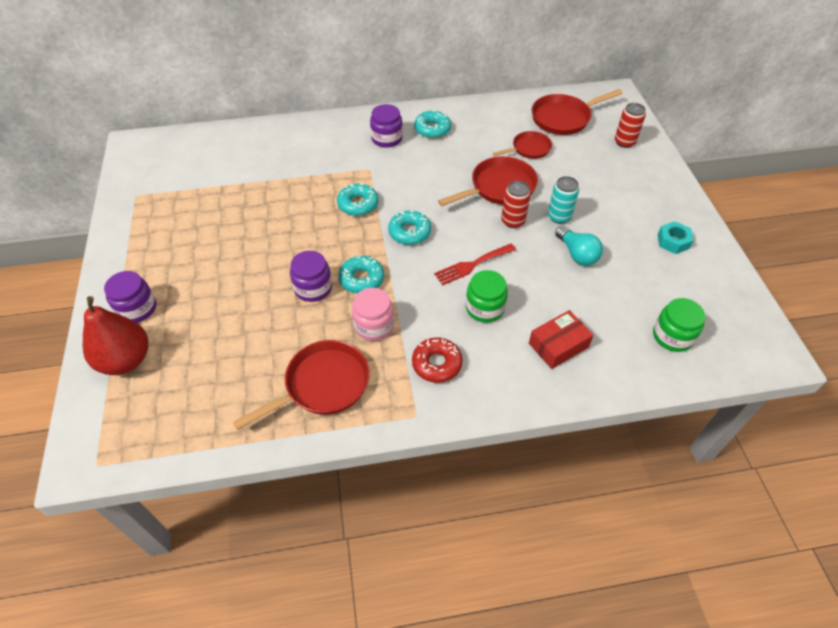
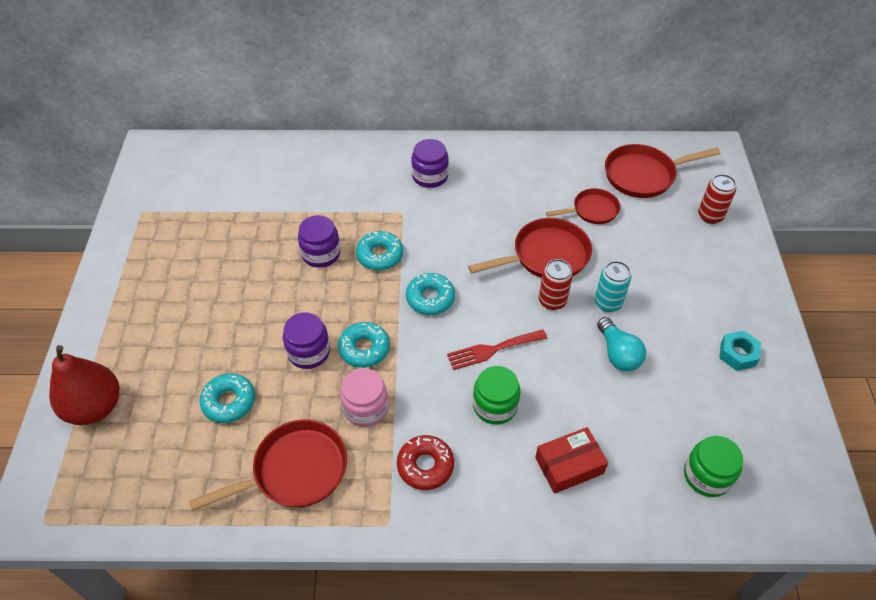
camera: 10 degrees right, 0 degrees up
(137, 309) = (117, 348): purple jar -> purple jar (321, 254)
(432, 129) = (485, 170): turquoise donut -> turquoise donut (229, 402)

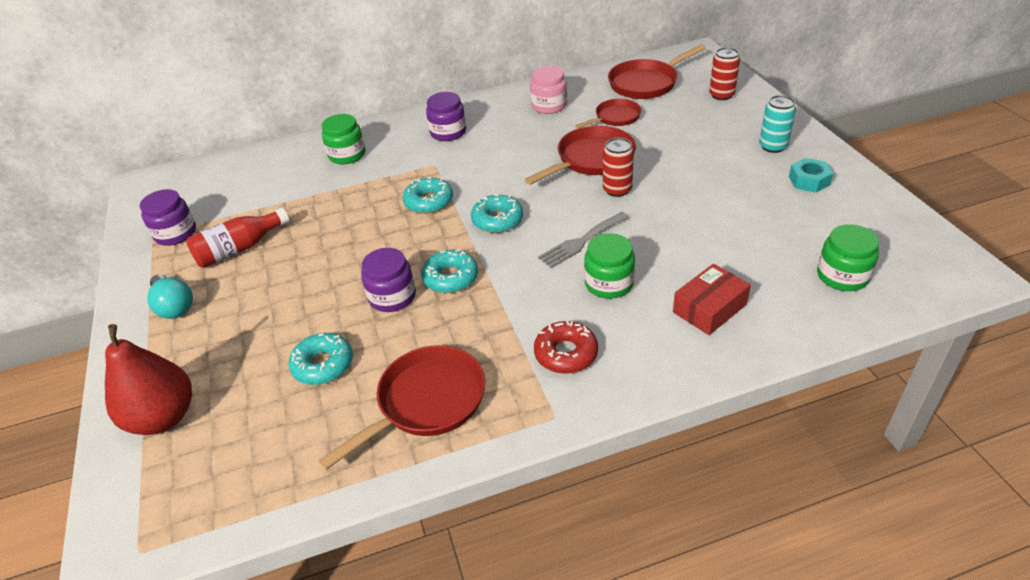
camera: 15 degrees left, 10 degrees down
(204, 253) = (239, 249): none -> red bottle
(321, 254) = (367, 216): purple jar -> purple jar (176, 233)
(330, 174) = (347, 155): none -> green jar
(366, 408) = (477, 325): pink jar -> pink jar (549, 106)
(492, 350) = (581, 241): red fork -> grey fork
(608, 303) = (670, 177): turquoise can -> turquoise can (773, 146)
(618, 354) = (702, 211): turquoise light bulb -> turquoise light bulb (174, 306)

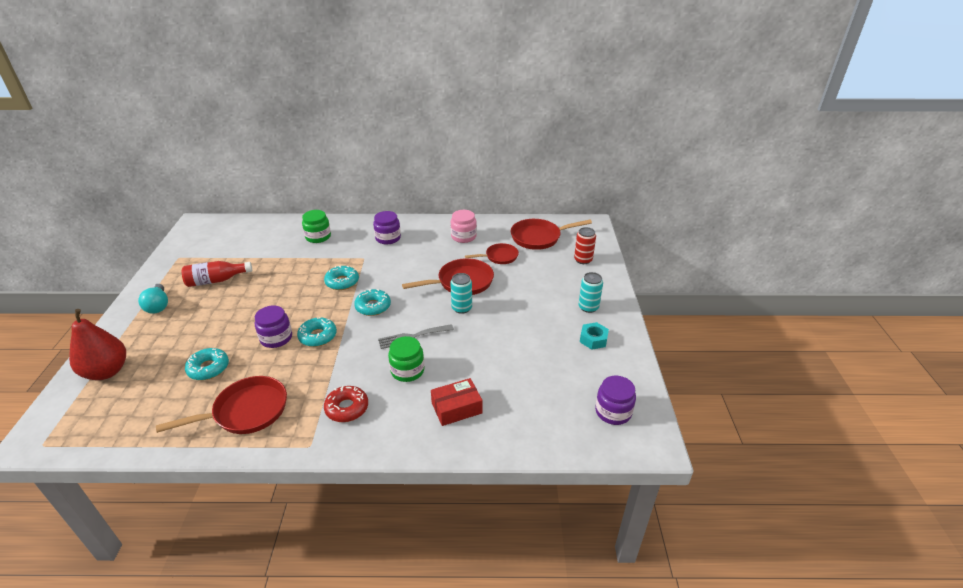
camera: 15 degrees right, 5 degrees down
(176, 233) = (190, 260): purple jar -> purple jar (613, 412)
(617, 190) = (461, 308): red can -> turquoise can
(842, 276) = (561, 414): green jar -> none

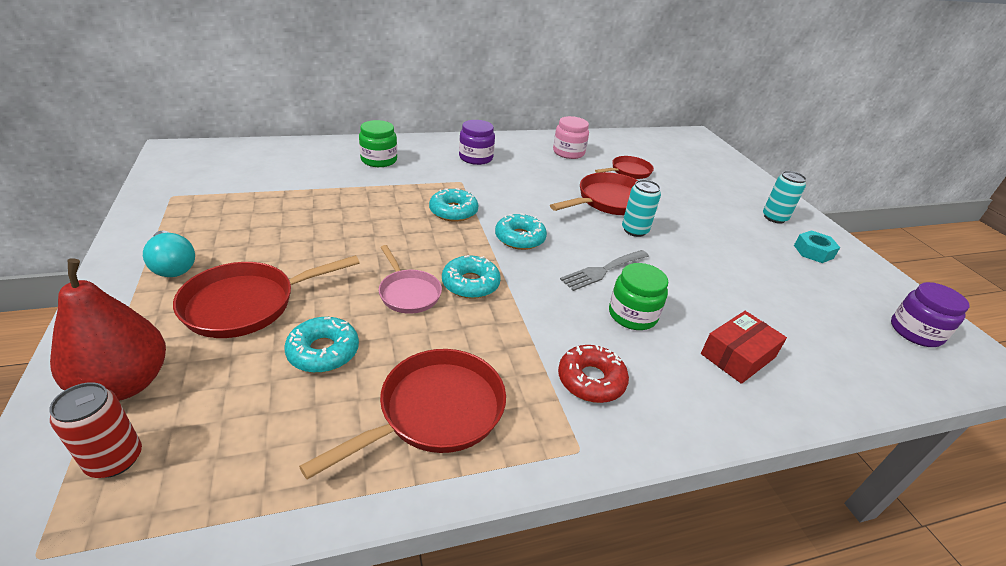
camera: 20 degrees left, 0 degrees up
(216, 280) = (256, 222): red bottle -> none
(276, 338) = (408, 293): purple jar -> pink pan
(539, 237) = (654, 150): red pan -> red pan (247, 304)
(583, 260) = (721, 170): red can -> red can (115, 459)

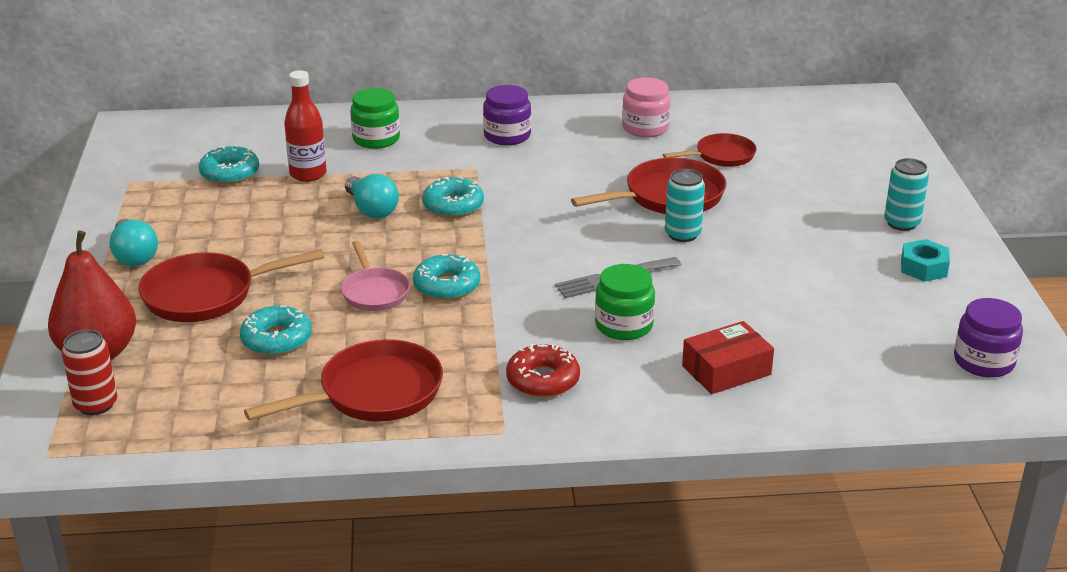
camera: 15 degrees right, 5 degrees down
(329, 187) = (308, 174): none -> red bottle
(388, 216) = (371, 209): none -> turquoise light bulb
(520, 238) = (525, 239): turquoise donut -> turquoise donut (230, 173)

